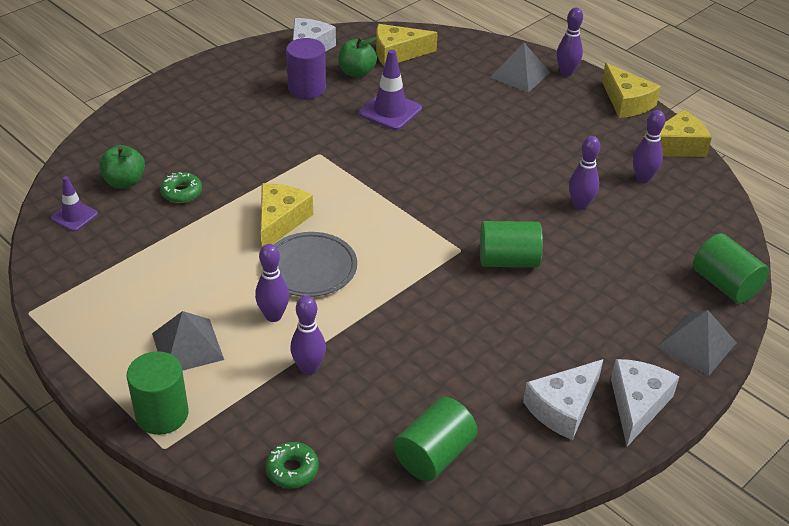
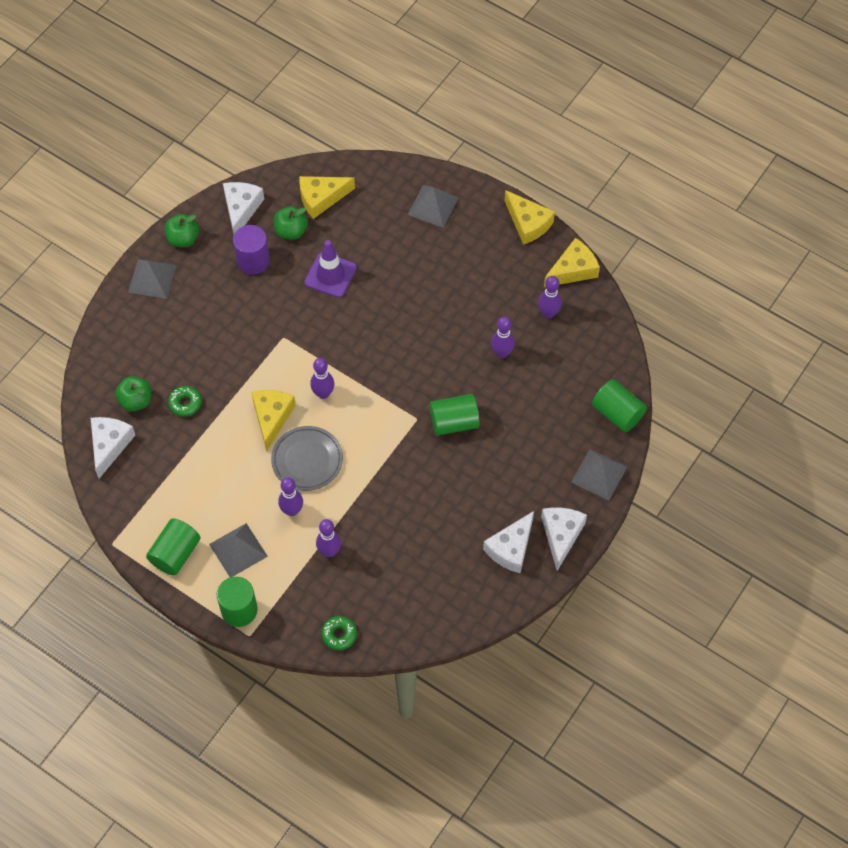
camera: 10 degrees left, 20 degrees up
(74, 216) = (109, 445): purple traffic cone -> white cheese
(190, 86) = (152, 278): none -> grey pyramid
(237, 62) = (183, 239): none -> green apple
(434, 455) = (430, 604): green cylinder -> green cylinder (175, 554)
(566, 72) = (472, 195): purple bowling pin -> purple bowling pin (323, 393)

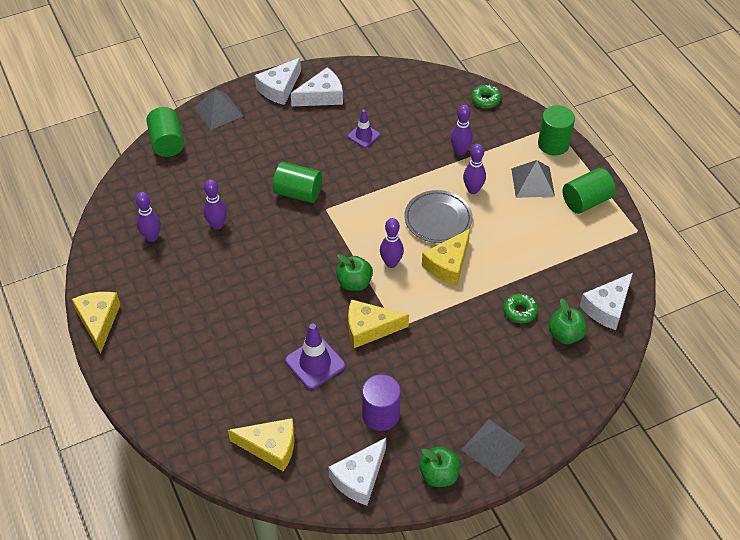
camera: 150 degrees left, 10 degrees down
(291, 231) = (324, 427): green apple -> green apple (354, 283)
(433, 206) = (169, 382): grey pyramid -> none
(436, 520) = (363, 135): none -> purple traffic cone
(573, 270) = (99, 261): yellow cheese -> yellow cheese (369, 328)

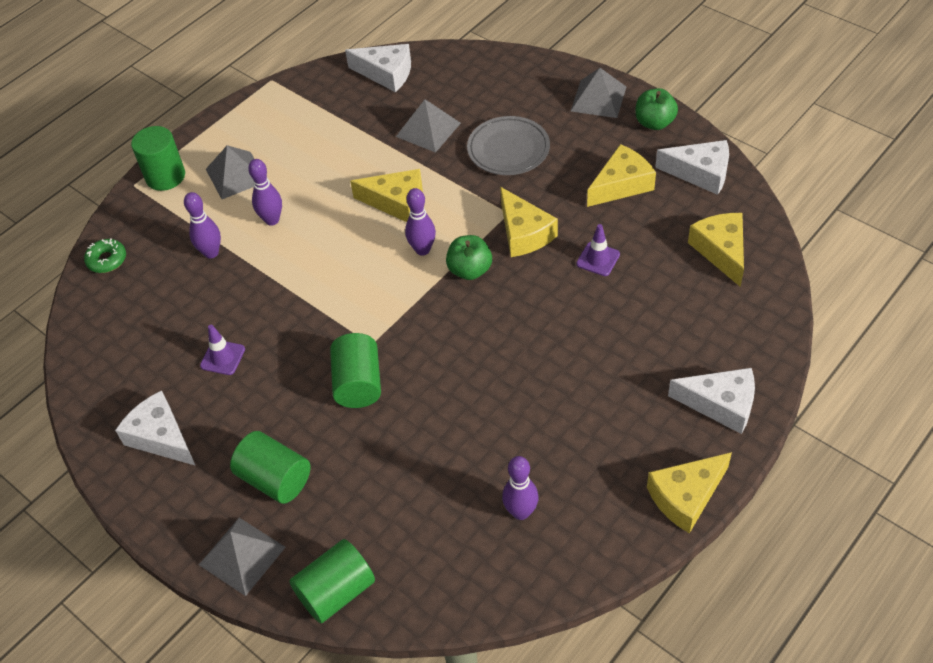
camera: 110 degrees left, 0 degrees up
(217, 225) = (458, 446): purple bowling pin -> none
(279, 88) = (162, 498): white cheese -> white cheese (721, 404)
(315, 363) = (598, 259): purple traffic cone -> purple traffic cone, size x0.63
(380, 415) = (621, 185): purple cylinder -> yellow cheese
(438, 219) = (334, 234): grey plate -> grey plate (508, 149)
(520, 311) = (428, 129): green donut -> grey pyramid
(565, 334) = (437, 91): green apple -> none
(586, 201) = (246, 126): green cylinder -> green cylinder (275, 479)

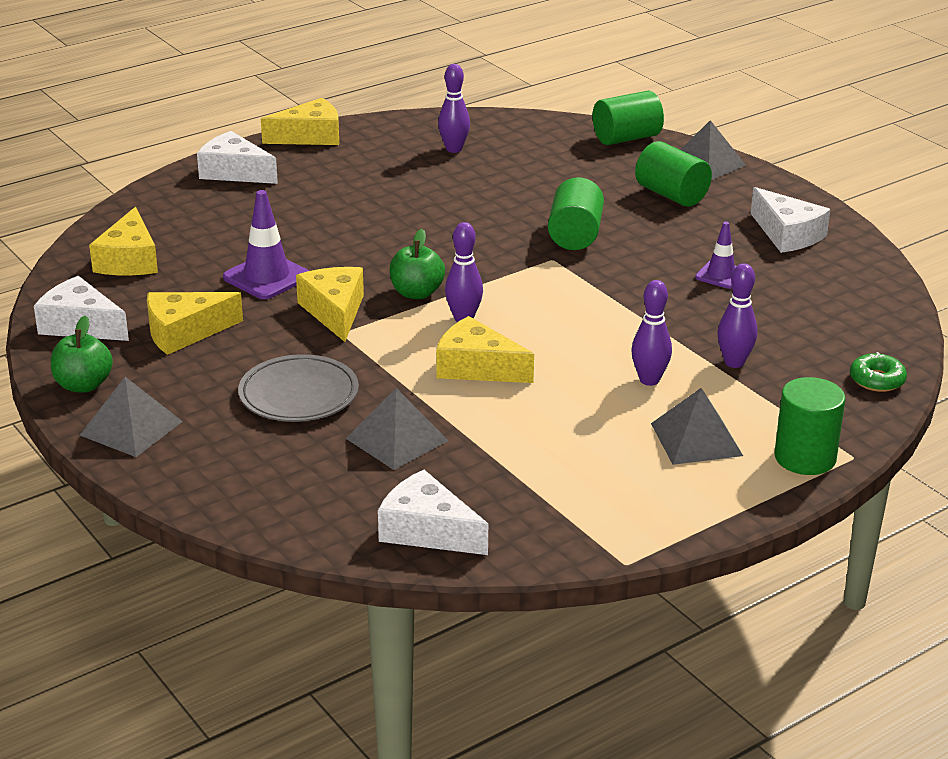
camera: 170 degrees left, 20 degrees down
(598, 259) = (267, 277): purple traffic cone -> purple traffic cone, size x1.60

